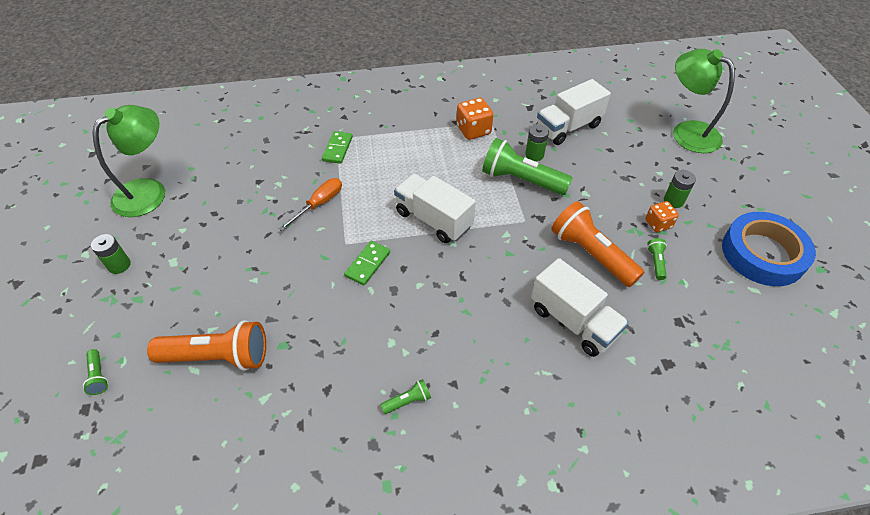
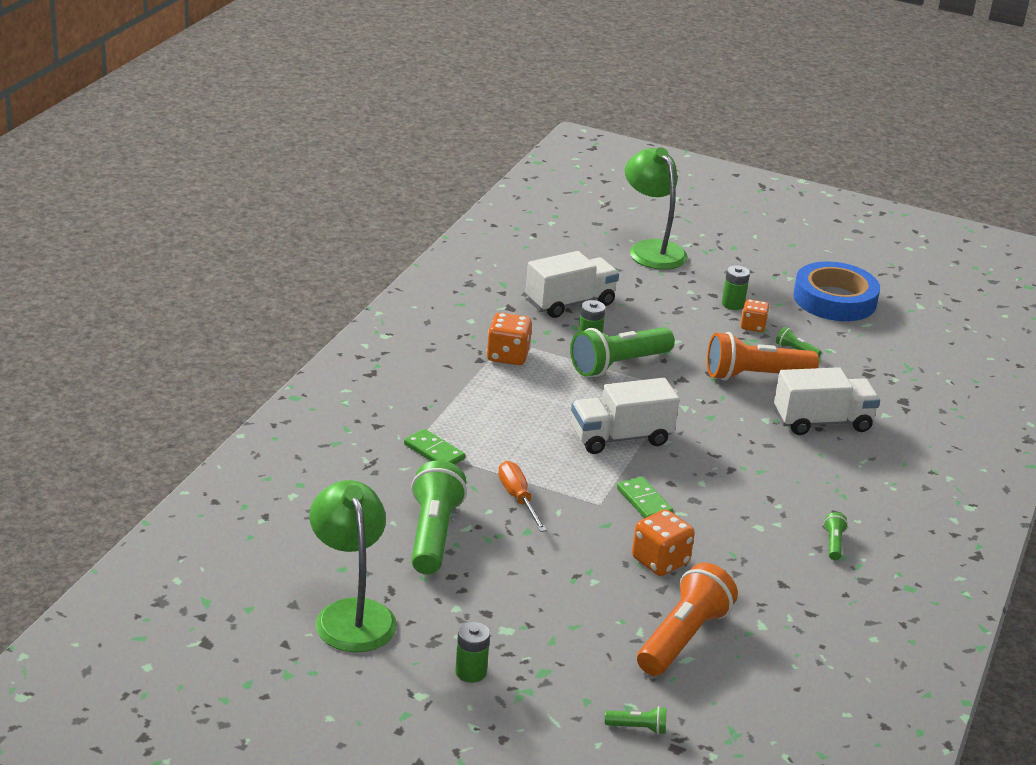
camera: 60 degrees left, 20 degrees down
(251, 187) = (433, 534): none -> green flashlight
(302, 304) = (660, 561): none -> orange dice
(568, 127) = (570, 303): white truck -> white truck turned 120 degrees counterclockwise
(687, 132) = (651, 249): green lamp -> green lamp turned 75 degrees clockwise

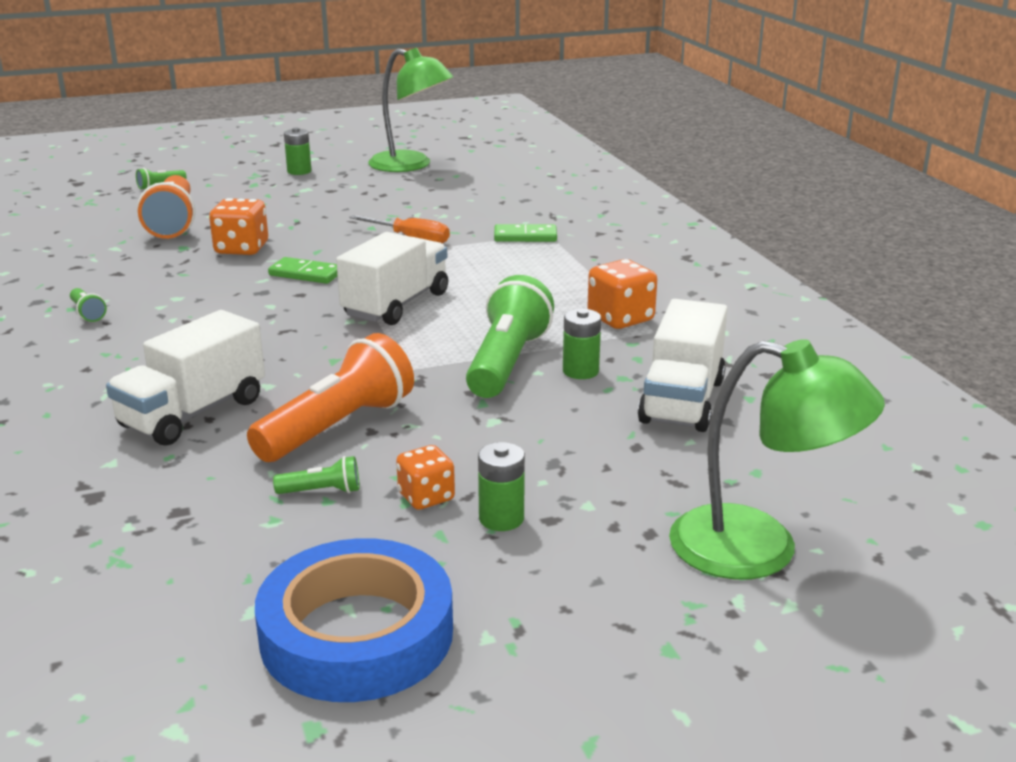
camera: 140 degrees right, 5 degrees down
(433, 534) = (432, 204): green flashlight -> none

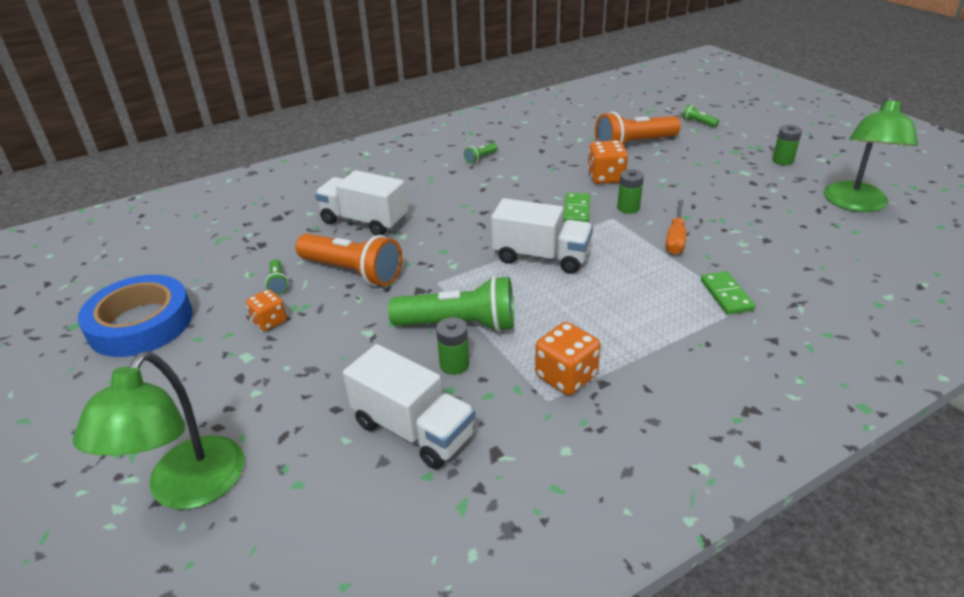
camera: 80 degrees right, 10 degrees up
(501, 518) = (242, 355): green battery -> green battery (628, 208)
(682, 401) = (413, 430): white truck -> white truck turned 150 degrees counterclockwise

